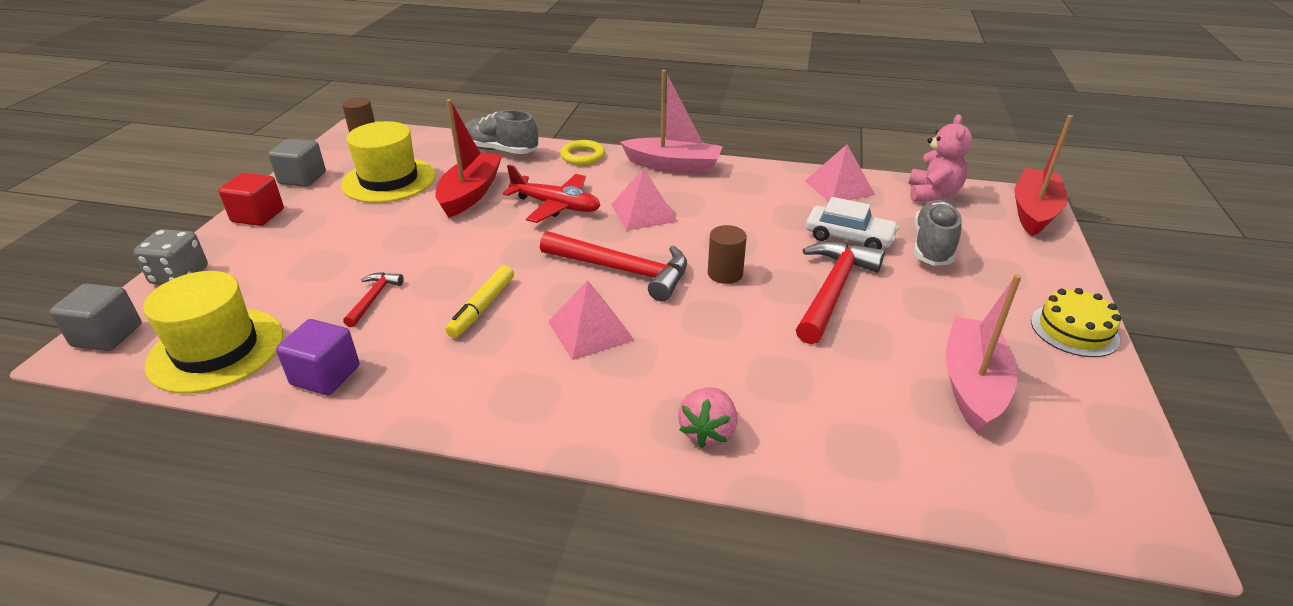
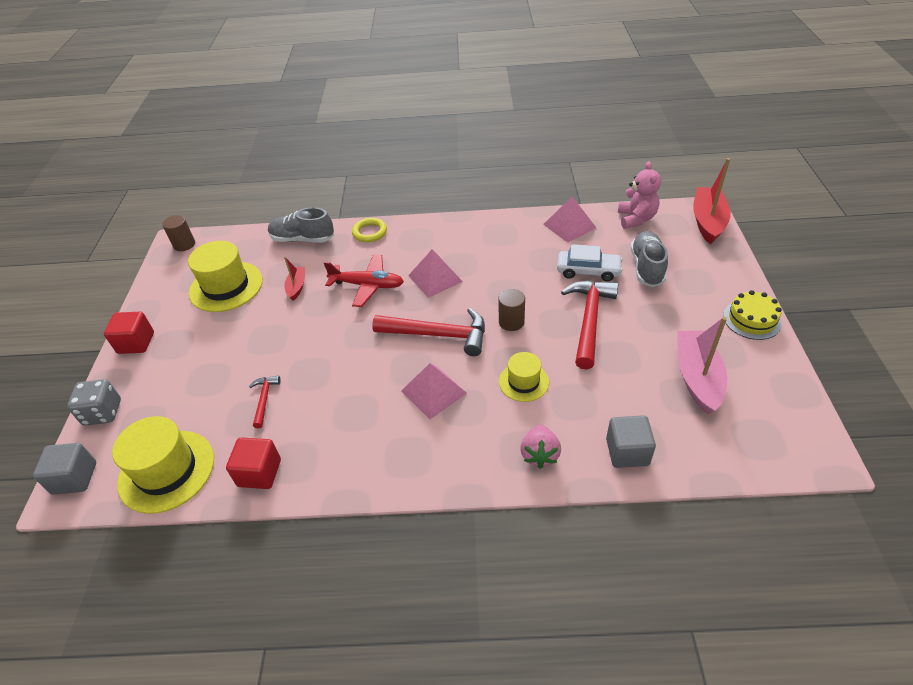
camera: 10 degrees left, 10 degrees up
(302, 178) = (154, 299): grey cube -> grey cube (627, 452)
(325, 375) = (259, 473): purple cube -> red cube
(470, 193) = (297, 287): red boat -> red boat, size x0.53
(482, 307) = (348, 389): yellow marker -> none
(673, 166) = (442, 228): pink boat -> none
(717, 342) = (523, 382): none -> yellow hat

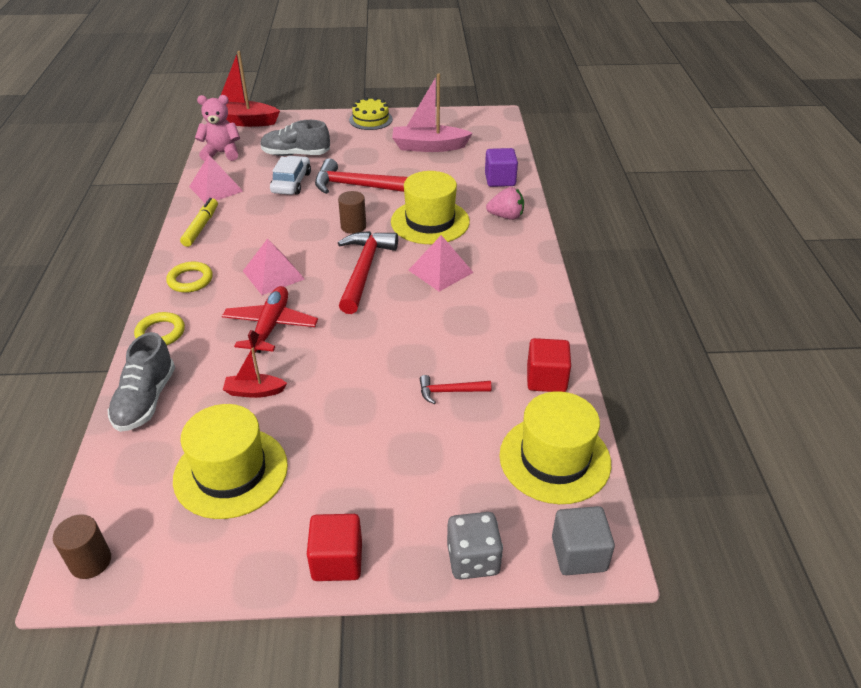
camera: 95 degrees left, 5 degrees down
(431, 235) = (190, 280): none -> yellow ring
(506, 228) = (201, 227): none -> yellow marker
(523, 382) = (430, 222): yellow hat -> yellow hat, size x1.74
(627, 452) = (500, 180): grey cube -> purple cube

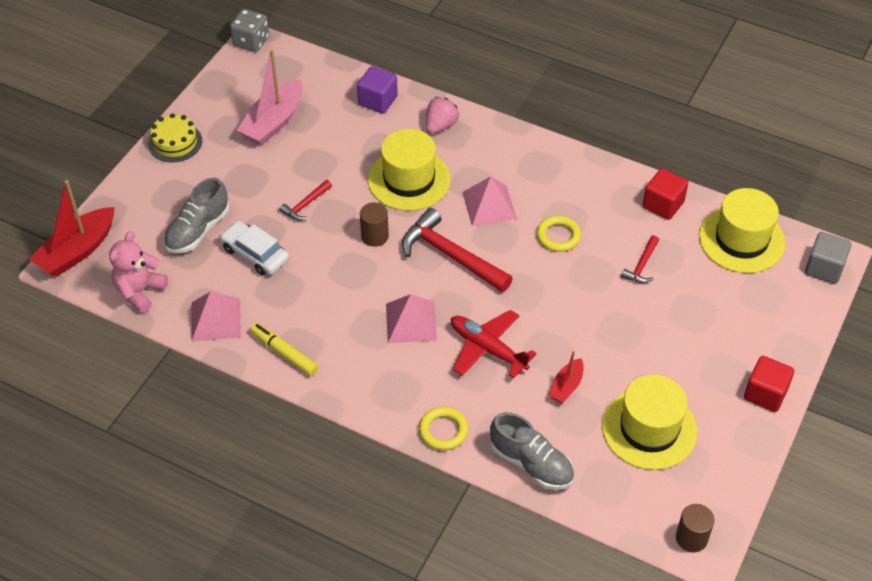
camera: 60 degrees left, 10 degrees up
(190, 280) = (374, 387): yellow ring -> yellow ring (558, 236)
(358, 186) = (305, 205): red hammer -> red hammer, size x0.50
(473, 559) = (801, 322): grey dice -> grey dice (251, 42)

